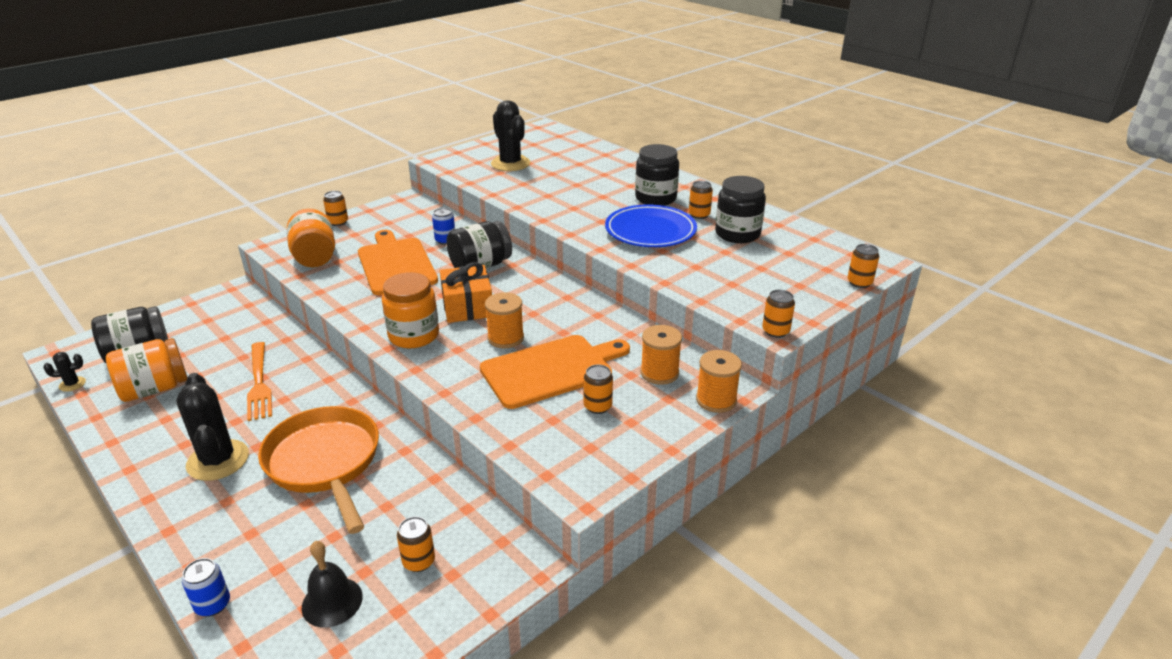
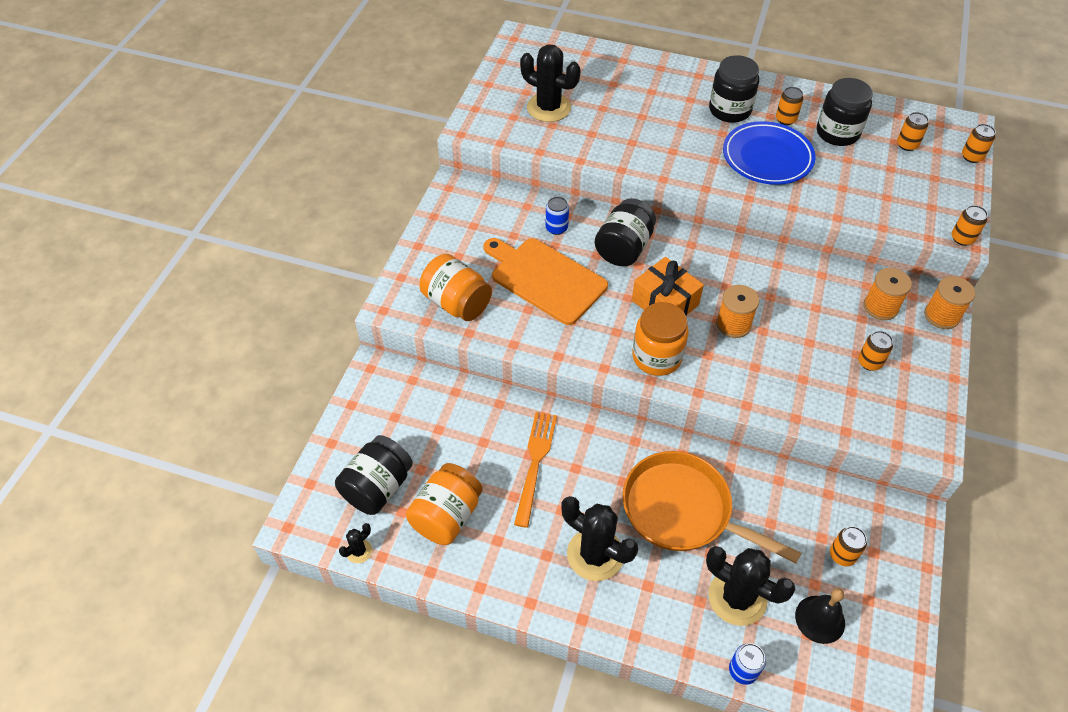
camera: 30 degrees left, 20 degrees up
(259, 383) = (535, 463): orange fork -> orange fork turned 120 degrees counterclockwise
(284, 546) = (737, 597): none -> black cactus
(338, 222) = (422, 246): orange can -> orange can (907, 145)
(551, 370) = (802, 342): orange cutting board -> none

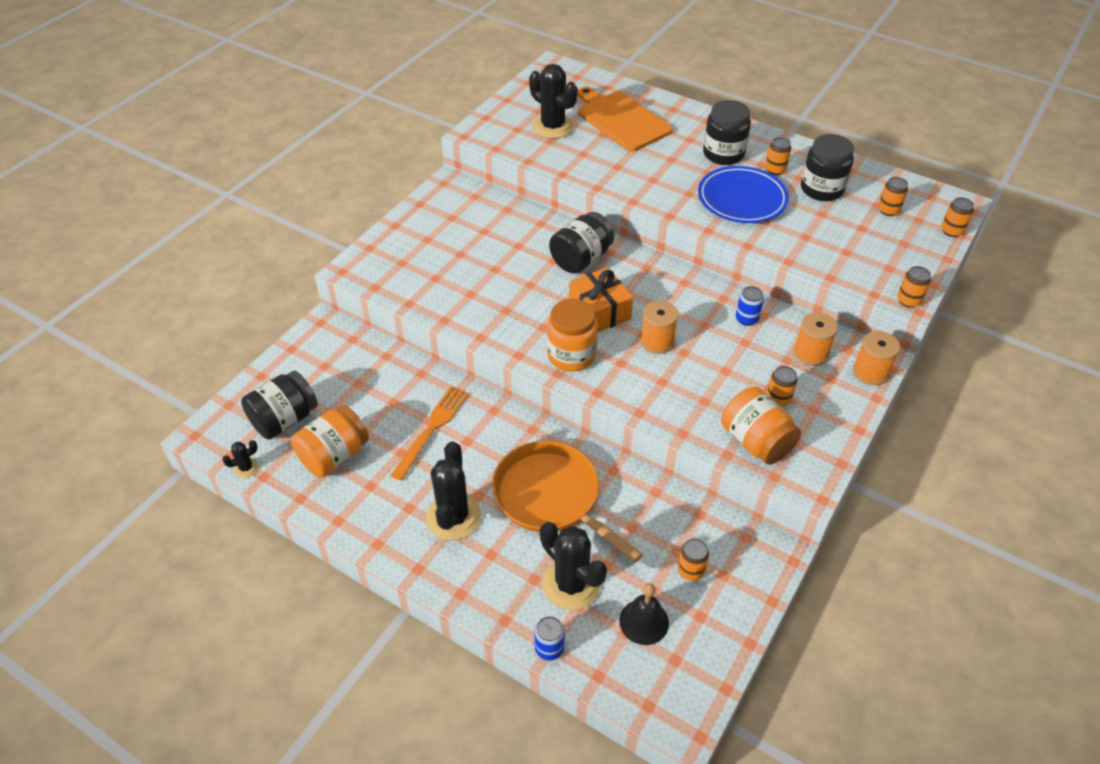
camera: 15 degrees right, 5 degrees down
(457, 303) = (409, 277): orange jar -> orange jar (756, 441)
(545, 279) = (497, 272): orange cutting board -> orange cutting board (621, 120)
(556, 228) = (526, 232): blue can -> blue can (746, 319)
(595, 554) = (453, 517): black cactus -> black cactus turned 45 degrees clockwise

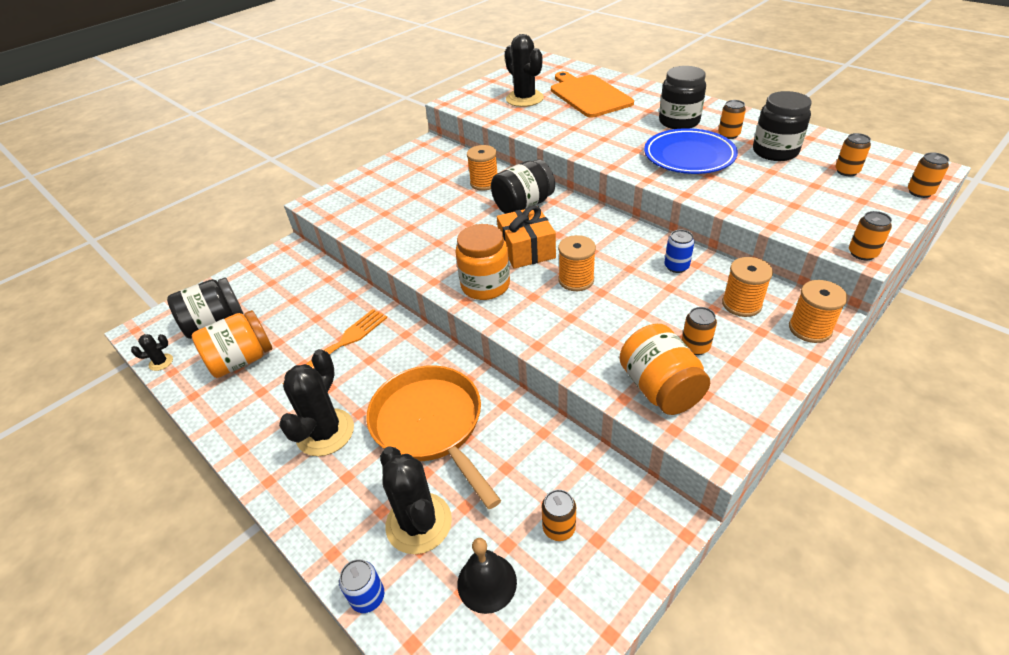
camera: 15 degrees right, 5 degrees down
(530, 233) = (484, 183): none -> orange spool

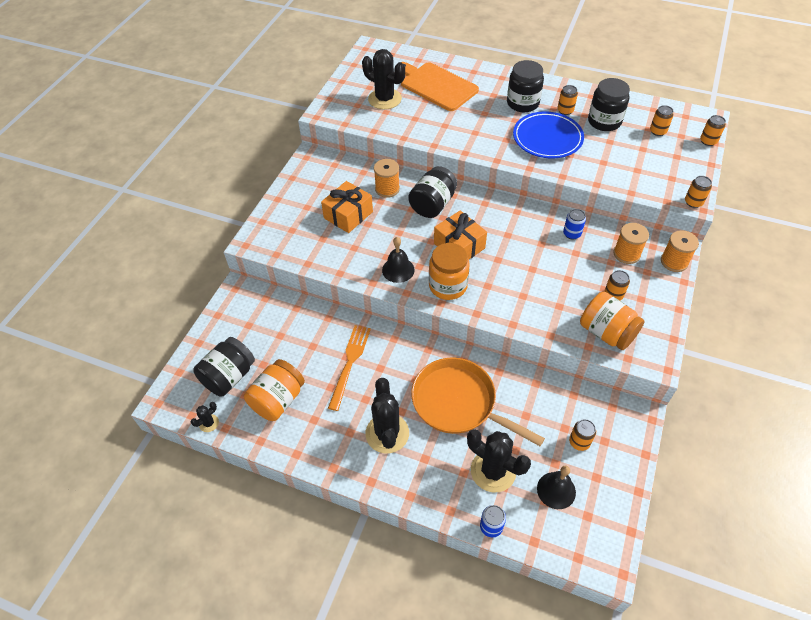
camera: 25 degrees left, 10 degrees up
(426, 197) = (348, 215): none -> orange gift
(441, 257) = (398, 270): none -> black bell
(576, 280) = (510, 263): orange spool -> none

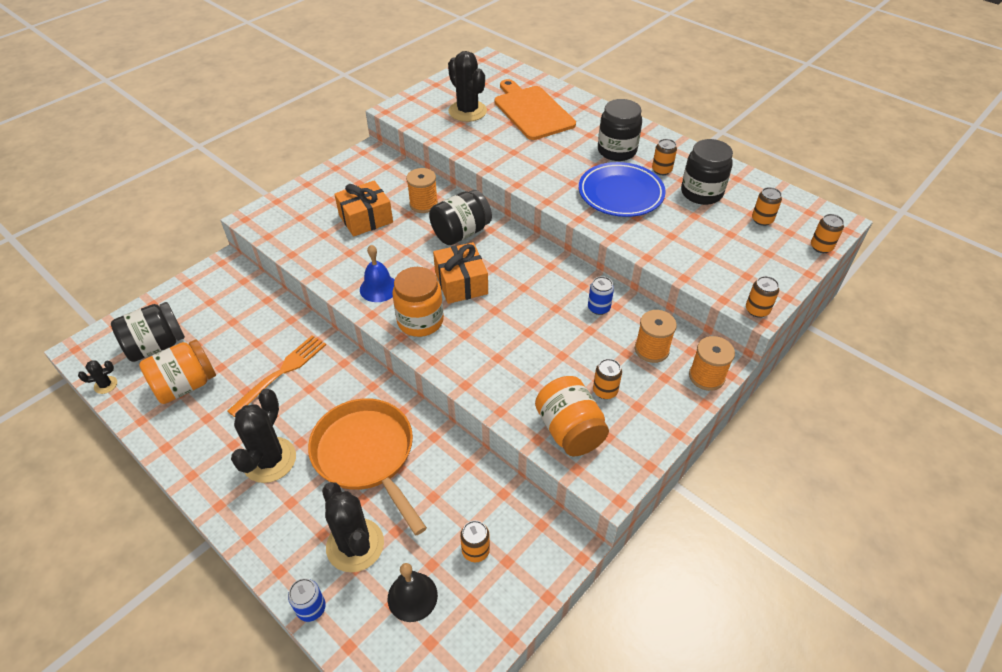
camera: 20 degrees right, 5 degrees down
(398, 270) = (379, 288): black bell -> blue bell

